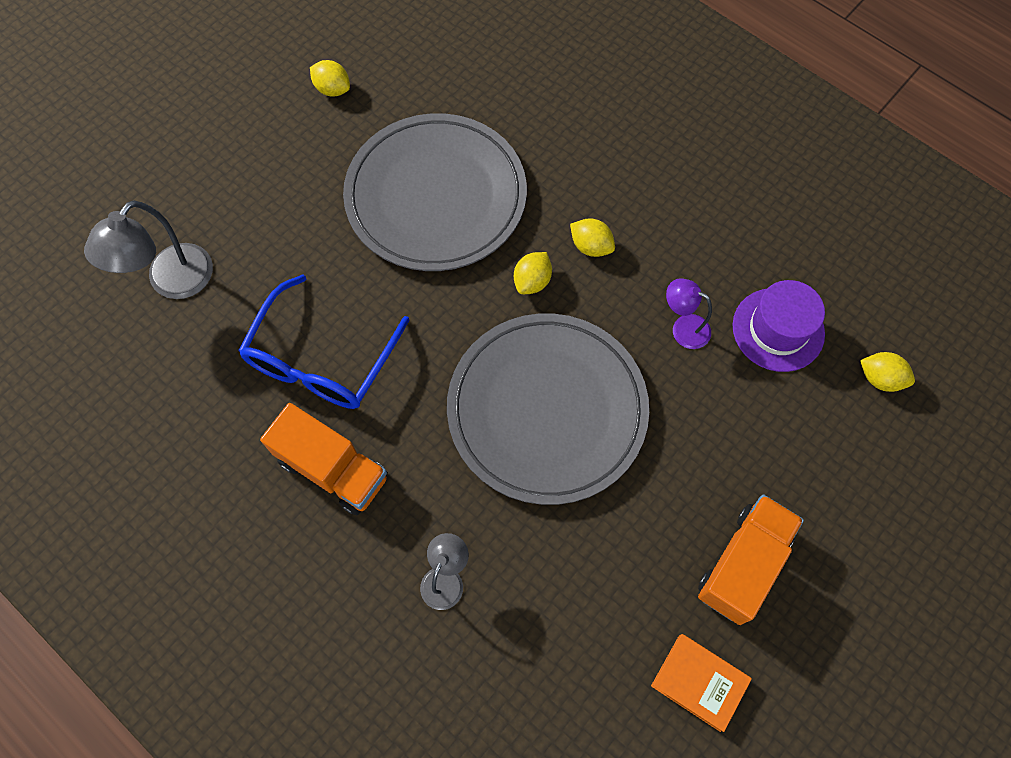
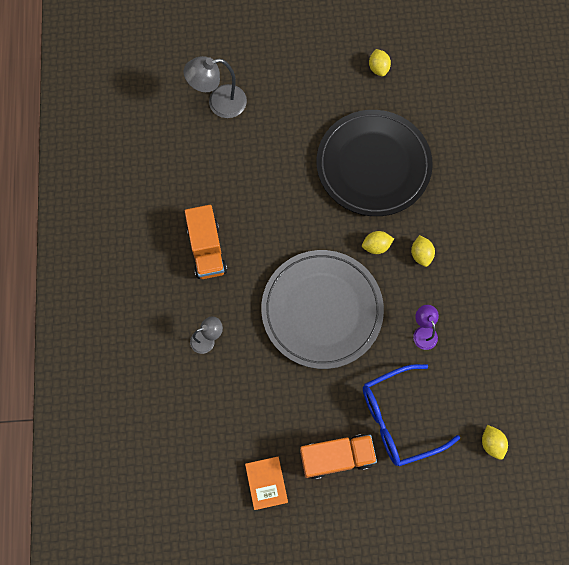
camera: 45 degrees right, 5 degrees up
(321, 359) = (248, 196): blue glasses -> blue glasses (399, 418)
(436, 196) = (373, 165): grey plate -> black plate
(778, 329) = (468, 375): purple hat -> none

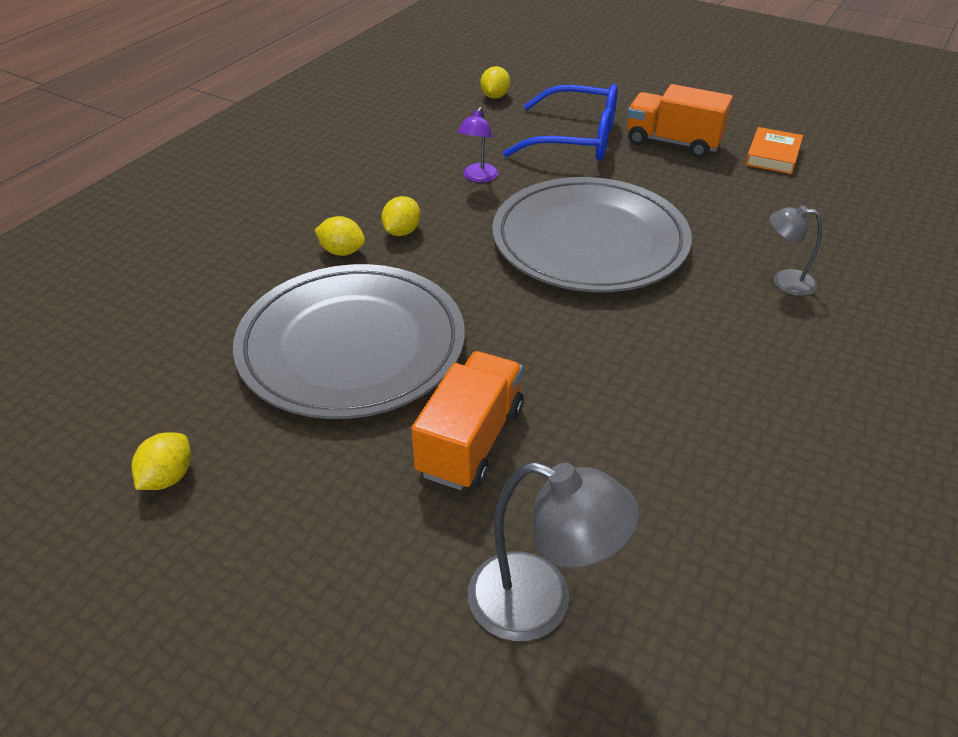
camera: 145 degrees left, 30 degrees down
(207, 249) = (726, 375): orange truck -> orange truck (471, 441)
(373, 165) = (352, 346): black plate -> grey plate
(376, 246) = (451, 264): yellow lemon -> yellow lemon (342, 252)

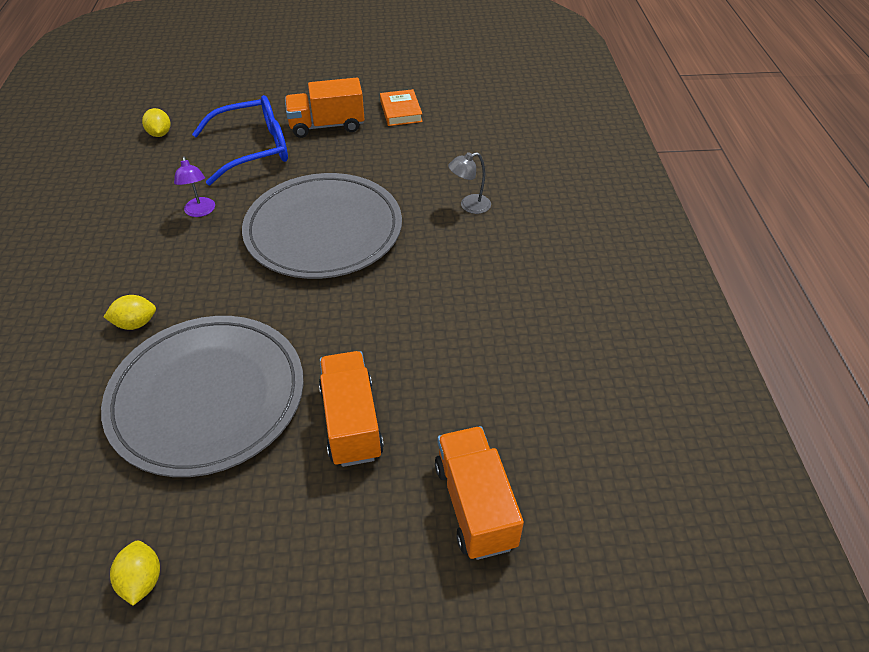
camera: 35 degrees left, 5 degrees up
(402, 232) = (173, 284): yellow lemon -> none
(540, 604) = (475, 505): grey lamp -> orange truck

